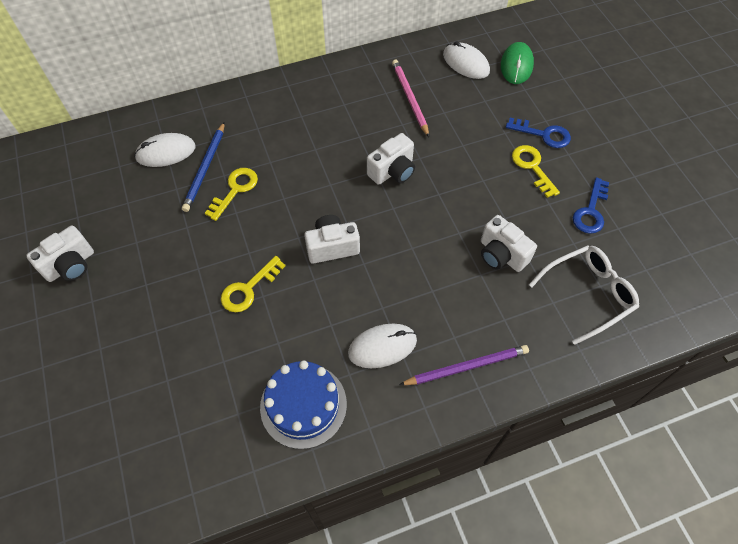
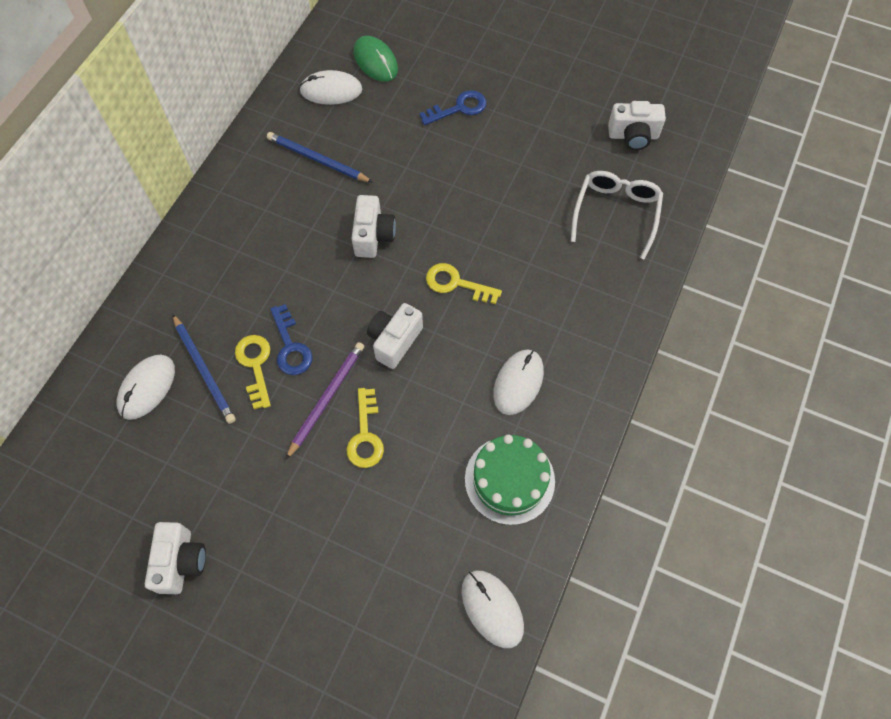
camera: 45 degrees left, 5 degrees up
(196, 478) = (492, 608): none -> white mouse
(303, 405) = (509, 480): blue cake -> green cake
(410, 98) = (318, 160): pink pencil -> blue pencil
(466, 367) = (591, 342): purple pencil -> purple pencil (326, 399)
(501, 255) = (528, 235): white camera -> white camera (633, 136)
(532, 167) = (478, 143): yellow key -> yellow key (456, 283)
(591, 211) = (555, 146): blue key -> blue key (291, 347)

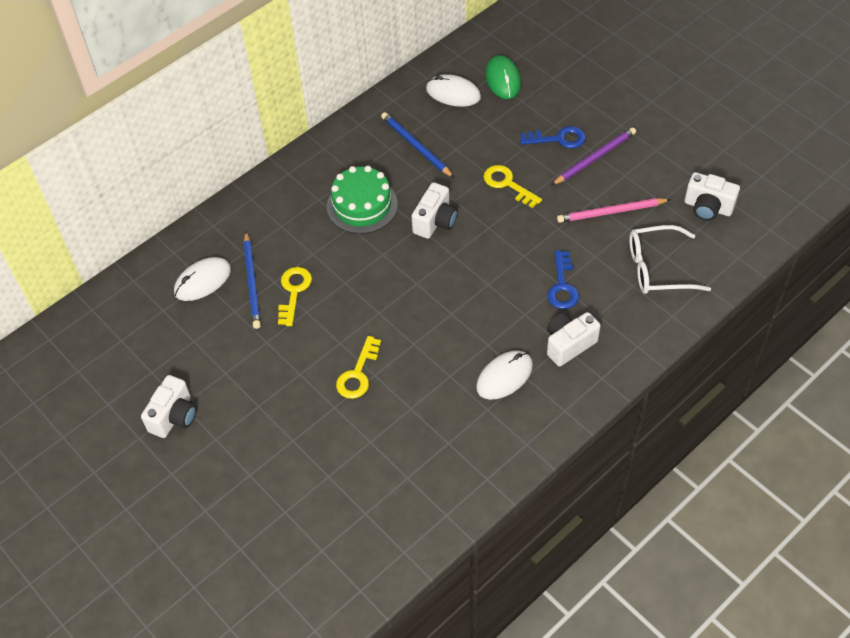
camera: 25 degrees right, 10 degrees down
(291, 347) = (328, 286): blue key -> blue key (562, 286)
(326, 399) = (339, 336): purple pencil -> purple pencil (594, 158)
(394, 341) = (415, 309): white camera -> white camera (568, 344)
(456, 283) = (488, 281): yellow key -> yellow key (507, 184)
(492, 608) = (400, 539): white mouse -> none
(509, 480) = (461, 448): green cake -> green cake (362, 205)
(544, 169) = (611, 212): none -> pink pencil
(616, 214) = (658, 268): white glasses -> white glasses turned 135 degrees counterclockwise

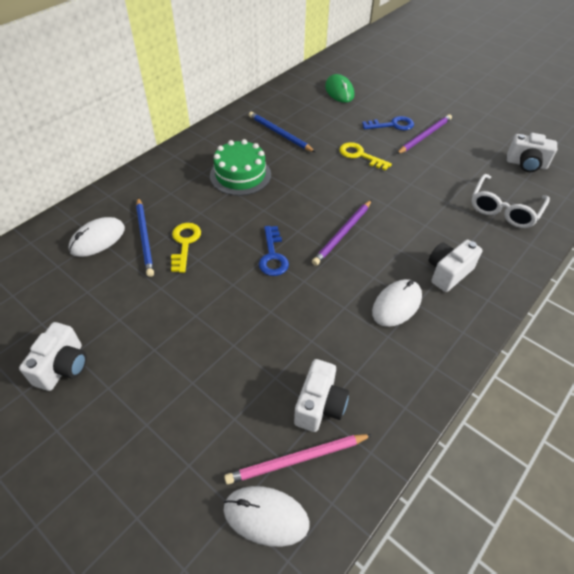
camera: 10 degrees left, 5 degrees down
(358, 374) = (254, 311): yellow key -> none
(435, 221) = (305, 183): white camera -> white camera (319, 405)
(453, 93) = (303, 100): white mouse -> white mouse (266, 516)
(465, 290) = (343, 233): none -> purple pencil
(562, 286) = (427, 226): blue key -> blue key (273, 256)
(611, 212) = (450, 171): pink pencil -> pink pencil (297, 459)
(658, 268) = (504, 208): white glasses -> white glasses turned 45 degrees counterclockwise

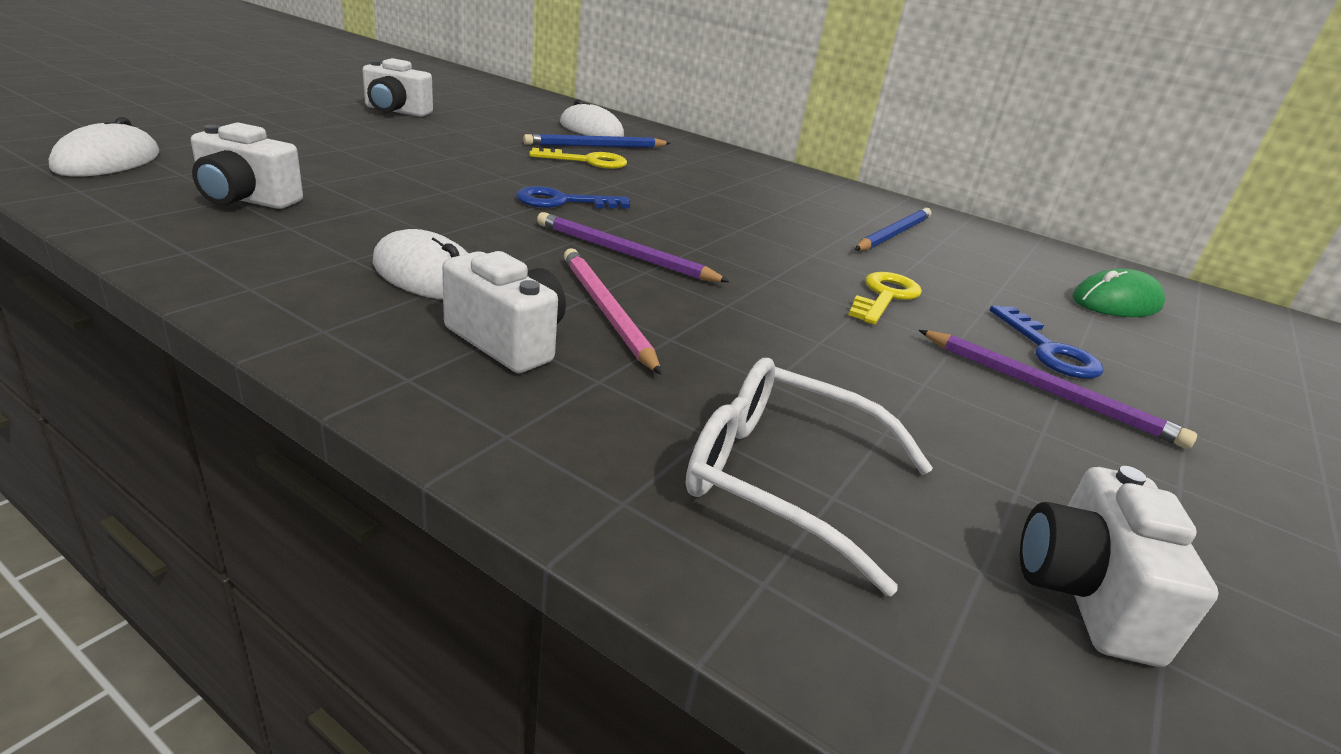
camera: 80 degrees right, 20 degrees down
(240, 175) = (754, 199): green cake -> none
(297, 459) = (169, 180): pink pencil -> pink pencil (606, 311)

